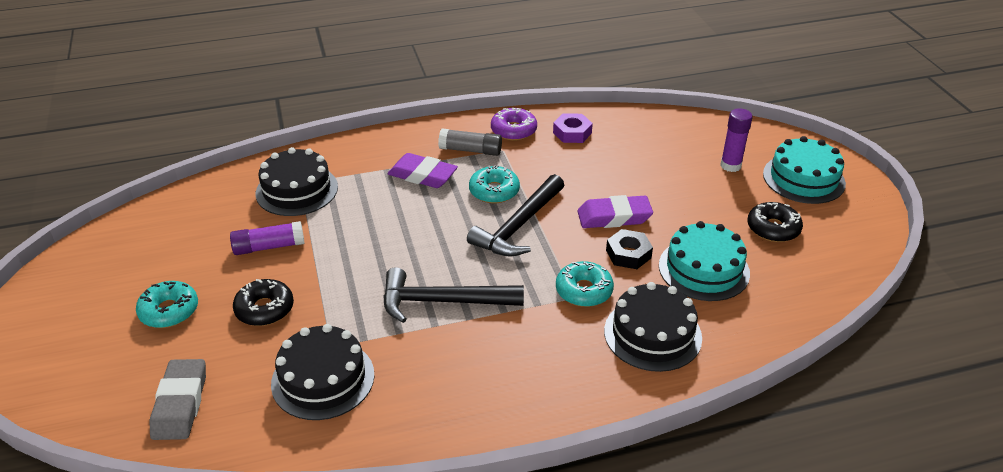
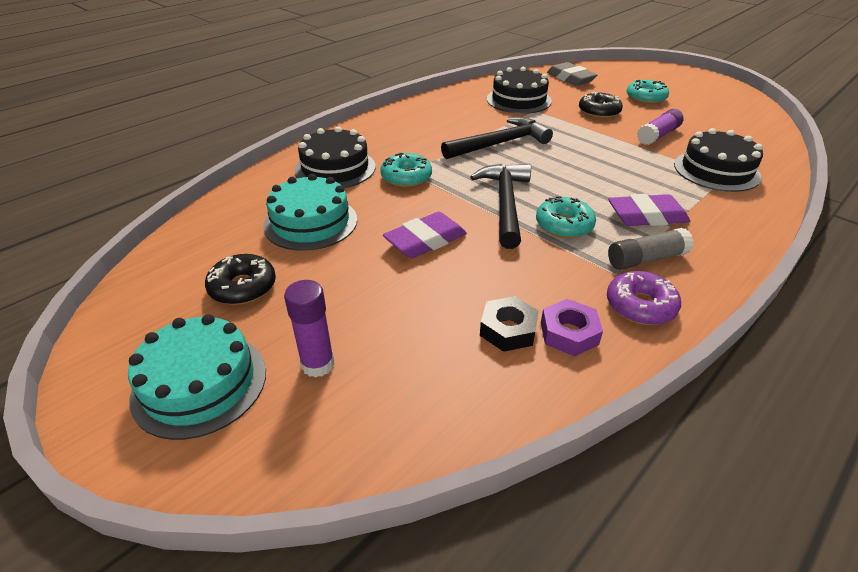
camera: 150 degrees right, 0 degrees up
(628, 254) = (388, 213): black nut -> black nut (508, 329)

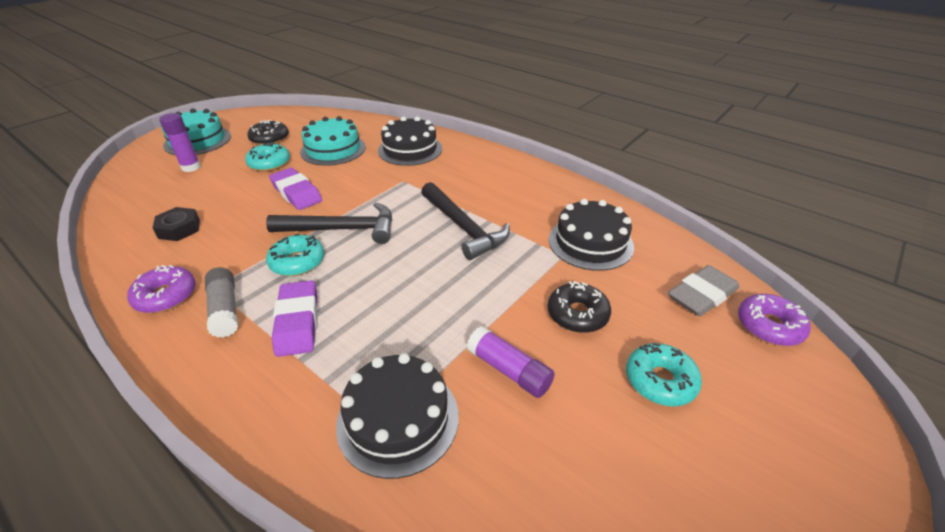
camera: 85 degrees right, 0 degrees up
(406, 177) = (393, 180): turquoise donut -> turquoise donut (269, 163)
(569, 333) = (159, 255): purple nut -> none
(592, 69) = (769, 326): none -> purple donut

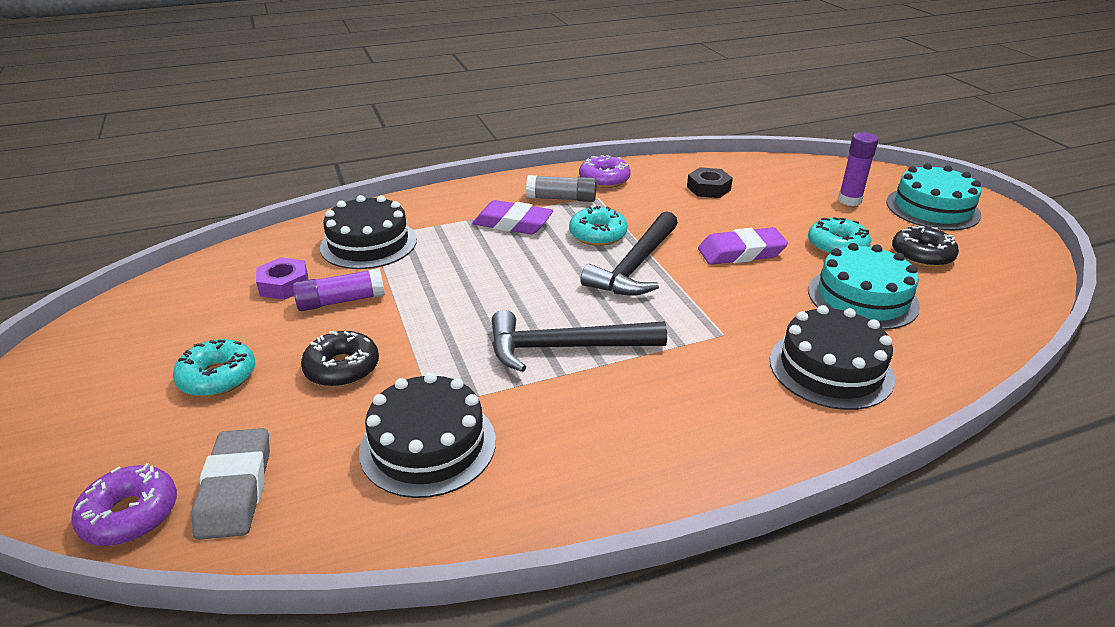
camera: 120 degrees right, 5 degrees down
(522, 439) = (284, 285): none -> purple nut

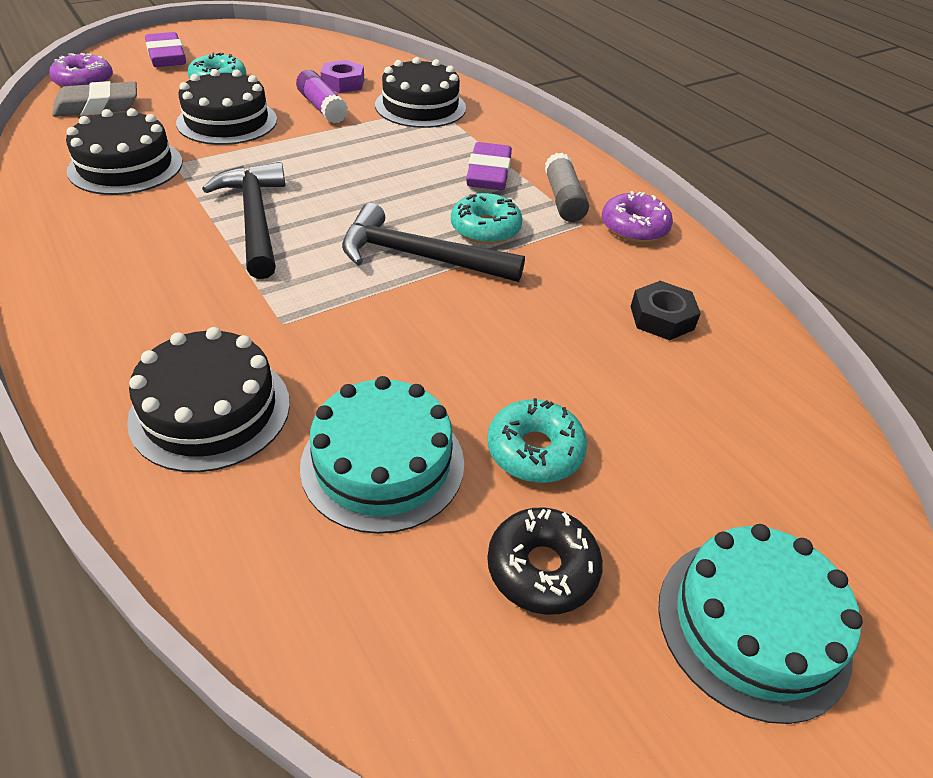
camera: 75 degrees right, 10 degrees up
(342, 368) = (227, 121): black donut -> black cake
(741, 252) = (480, 344): purple eraser -> purple eraser (167, 56)
(849, 200) = (714, 487): purple glue stick -> none

